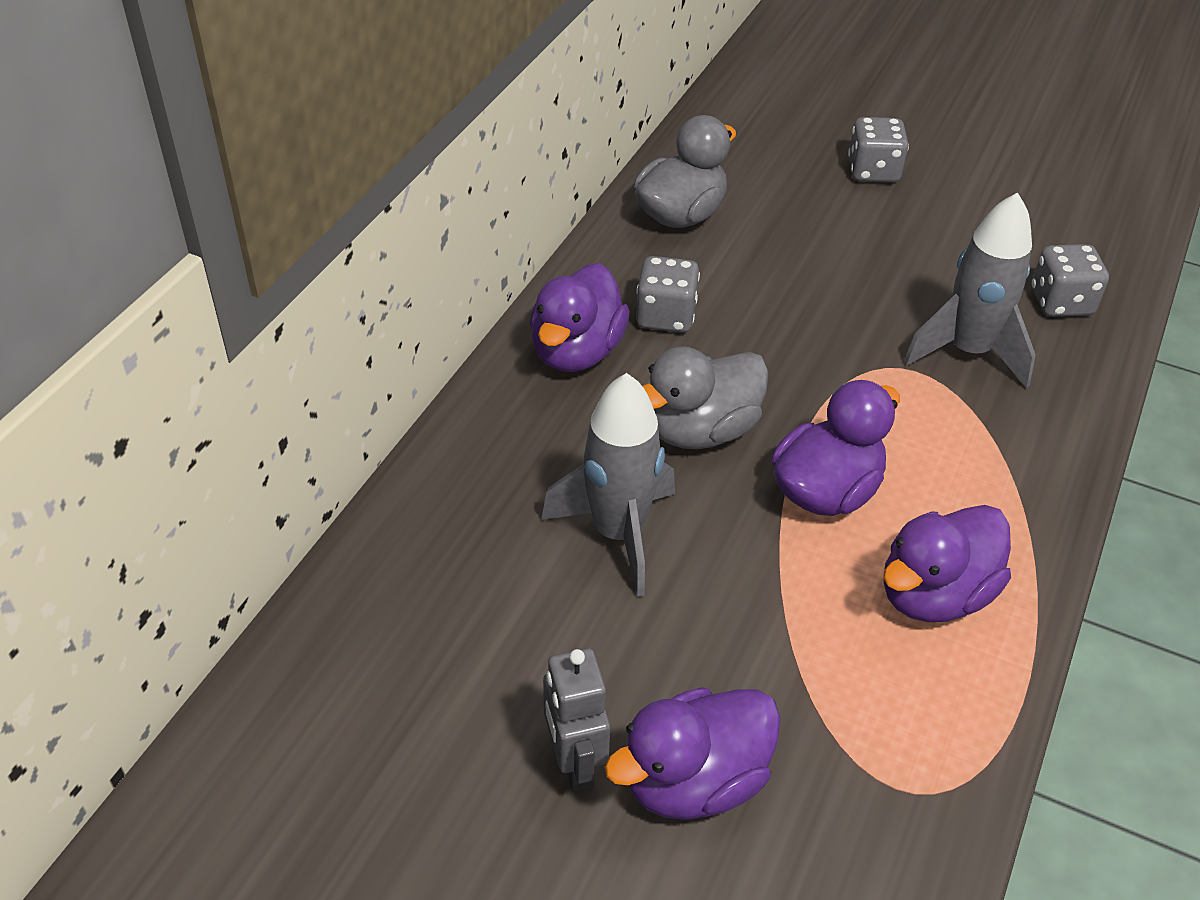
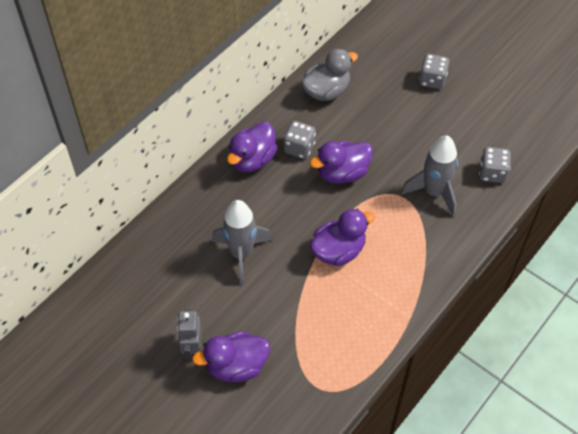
camera: 15 degrees right, 10 degrees up
(701, 430) = (294, 211): grey duck -> none
(934, 594) = (365, 308): purple duck -> purple duck (342, 173)

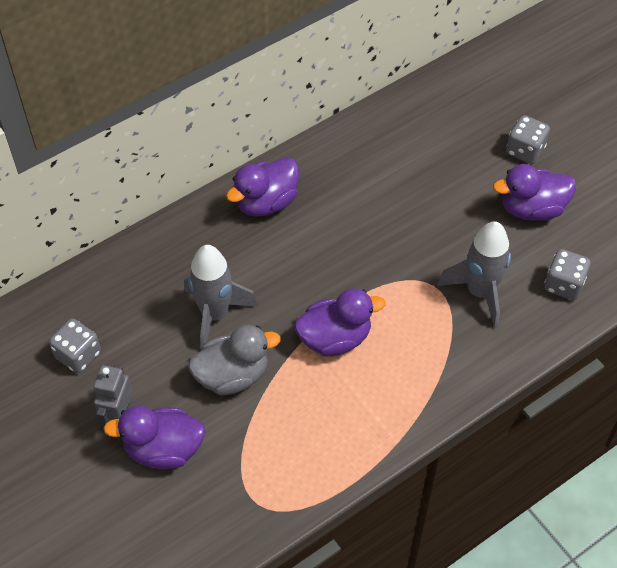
camera: 15 degrees right, 0 degrees up
(299, 148) = (328, 200): grey dice -> grey dice (78, 355)
(326, 91) = (385, 137): grey duck -> grey duck (232, 375)
(342, 173) = (371, 243): purple duck -> purple duck (532, 209)

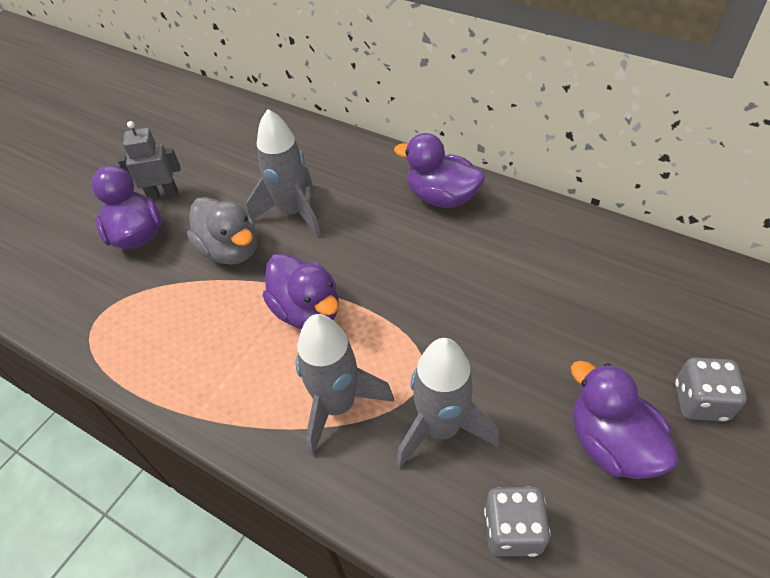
camera: 70 degrees right, 5 degrees down
(78, 355) = (214, 150): grey dice -> none
(433, 346) = (337, 406): none -> grey rocket

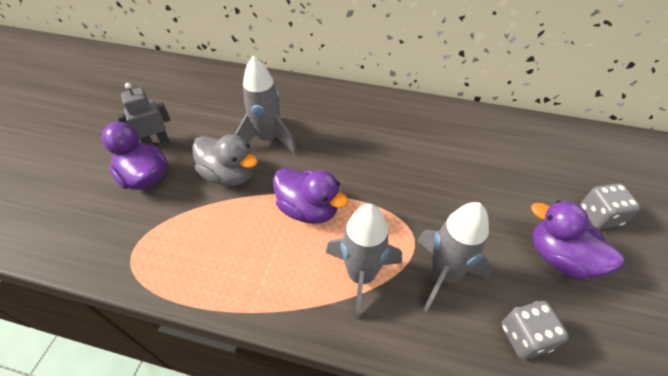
camera: 20 degrees left, 0 degrees up
(441, 197) = (374, 111): purple duck -> none

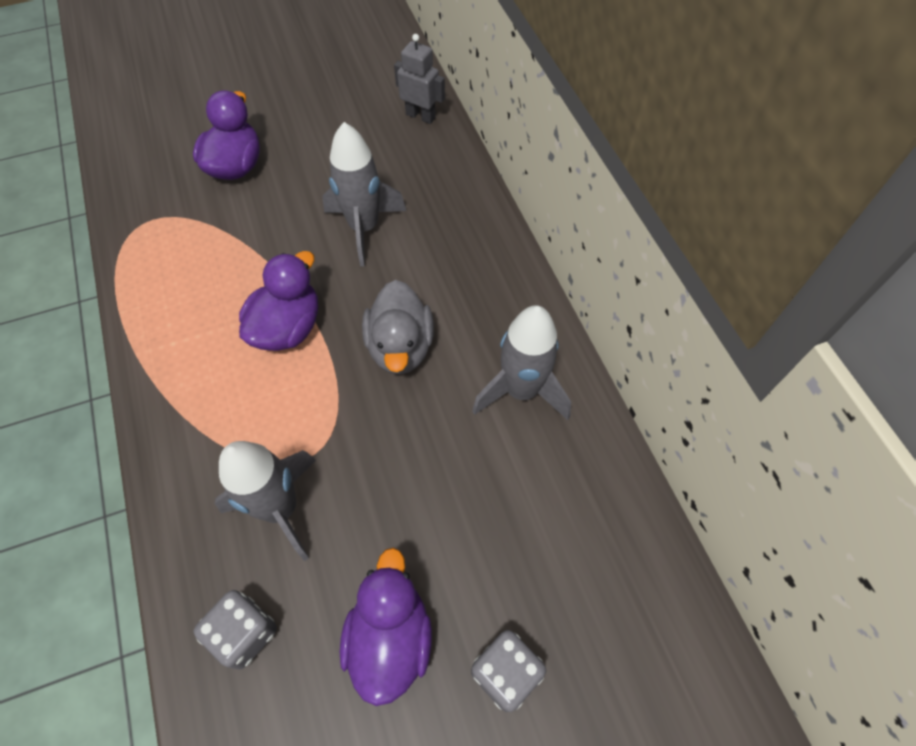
camera: 55 degrees right, 10 degrees up
(156, 142) = (286, 141): grey robot -> grey robot (420, 116)
(229, 175) = (286, 229): grey duck -> grey duck (400, 347)
(308, 209) = (288, 327): purple duck -> purple duck turned 150 degrees counterclockwise
(361, 276) = (230, 426): grey rocket -> grey rocket (521, 391)

